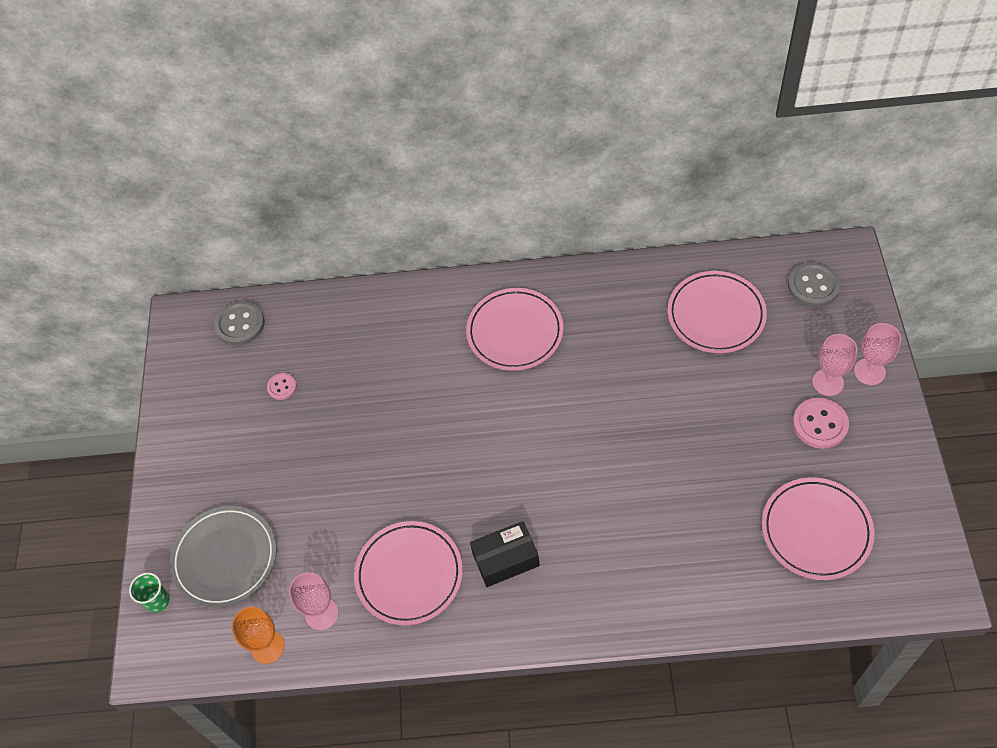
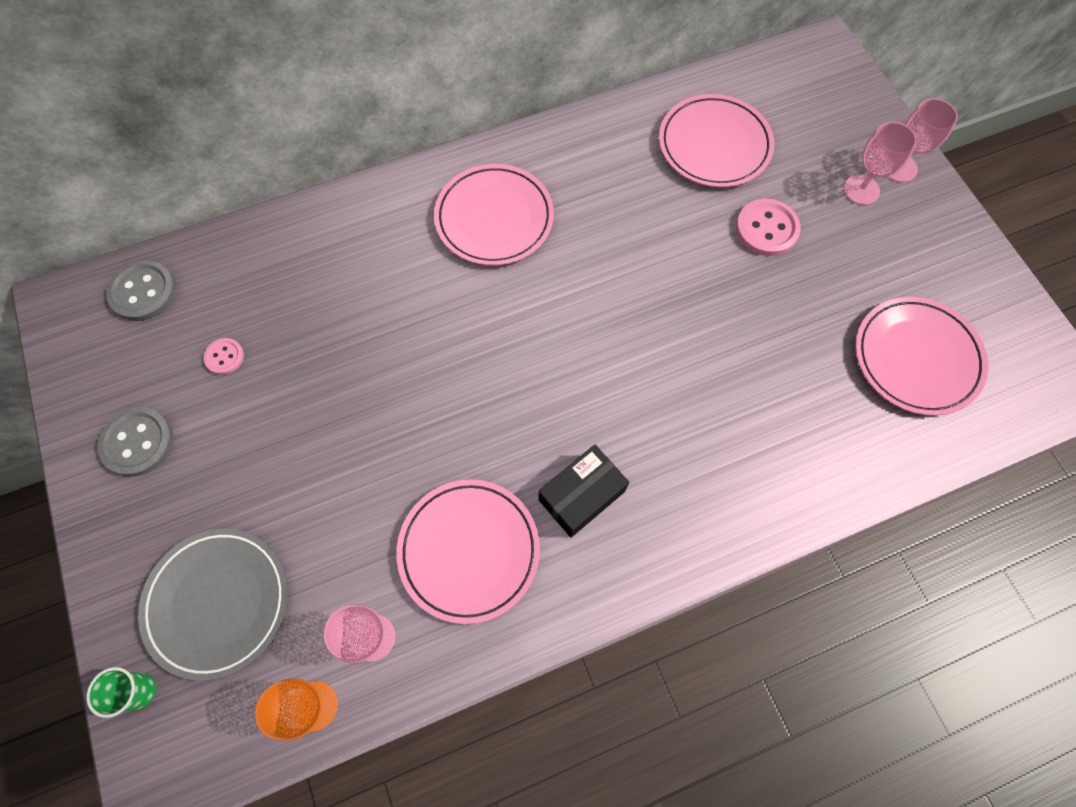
camera: 25 degrees left, 10 degrees up
(813, 286) = (804, 90): grey button -> grey button (138, 442)
(820, 424) = (872, 238): pink button -> pink button (766, 229)

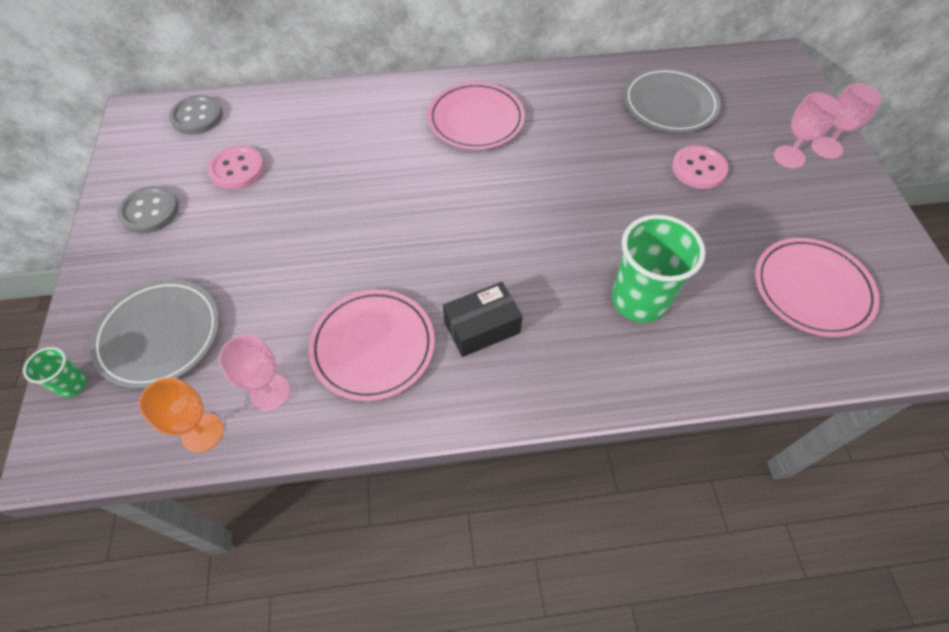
camera: 15 degrees right, 10 degrees down
(224, 357) = (237, 169): pink button -> pink button, size x1.75
(714, 145) = (669, 104): pink plate -> grey plate
(741, 417) = (639, 300): none -> green cup

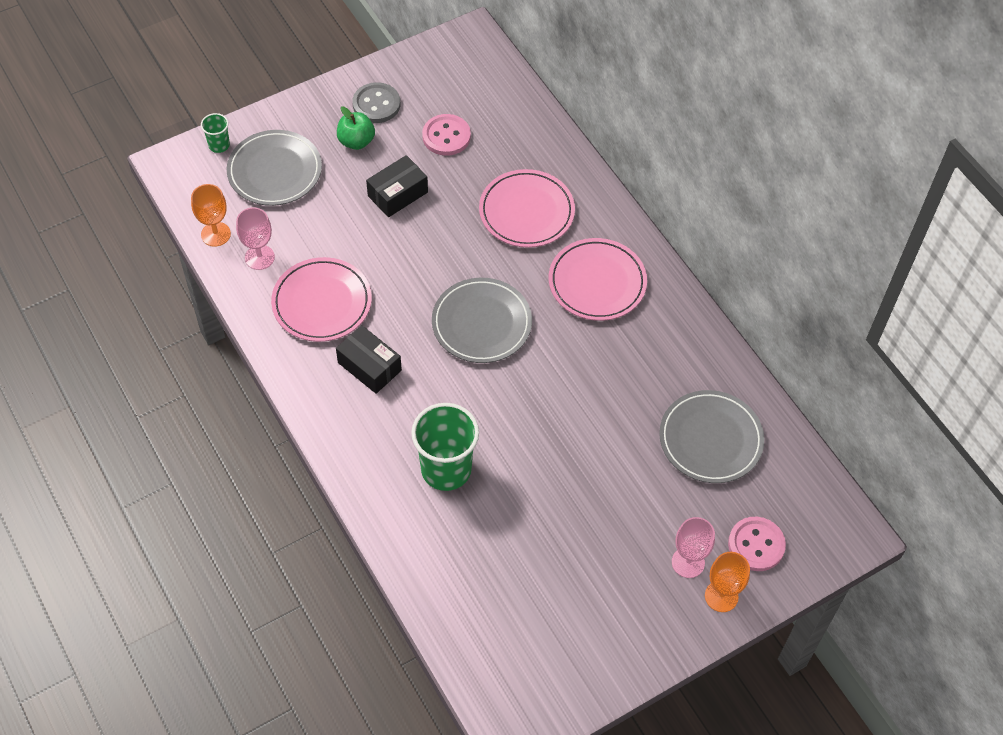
camera: 65 degrees right, 0 degrees up
(182, 244) = (356, 141): none -> green apple
(197, 117) = (489, 79): grey button -> none
(277, 230) = (397, 194): none -> black box
(476, 214) = (481, 323): none -> grey plate
(698, 169) = (628, 484): pink button -> pink button (756, 545)
(812, 289) = (520, 602): pink plate -> pink plate (526, 212)
(826, 148) = (721, 596): pink goblet -> orange goblet

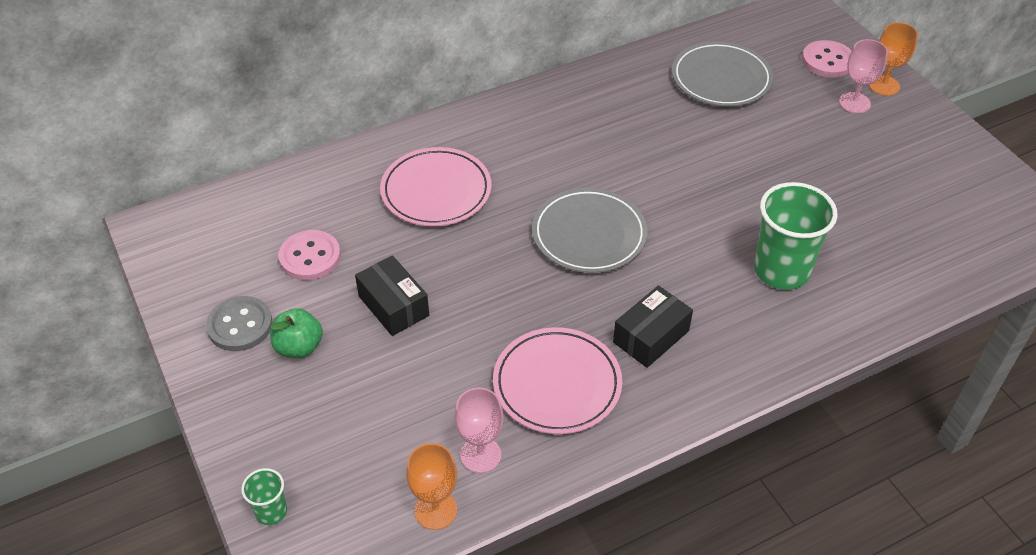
camera: 85 degrees left, 10 degrees down
(275, 171) = (333, 439): grey plate -> none
(597, 282) = (537, 142): pink plate -> none

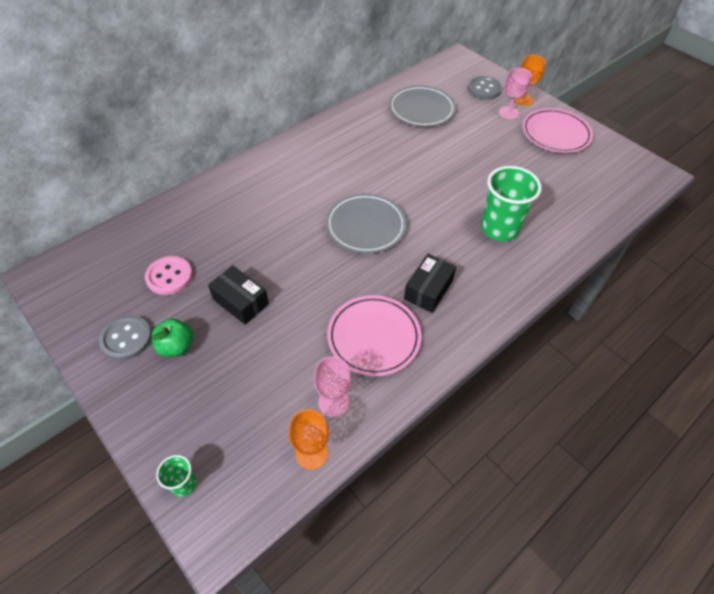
camera: 15 degrees left, 5 degrees up
(436, 191) = (251, 213): pink plate -> pink plate (555, 134)
(827, 61) = (484, 89): pink button -> grey button

